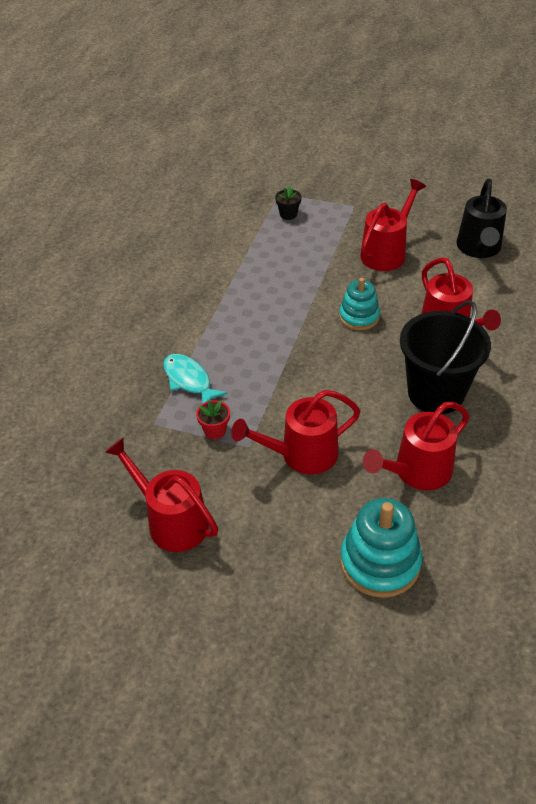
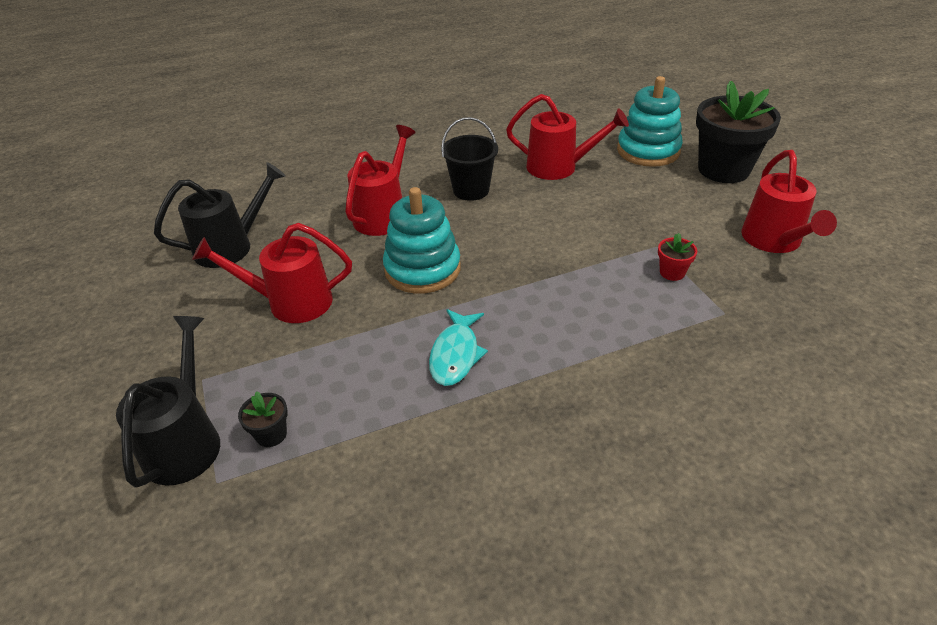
camera: 130 degrees left, 5 degrees down
(189, 380) = (649, 326): turquoise fish -> turquoise fish (455, 354)
(288, 591) = (723, 170): none -> black flower pot
(301, 455) = (622, 218): red watering can -> none
(315, 191) = (186, 440): none -> black watering can
(359, 317) = (422, 269): turquoise stacking toy -> turquoise stacking toy, size x1.56
(436, 393) = (471, 190): black bucket -> black bucket, size x0.66

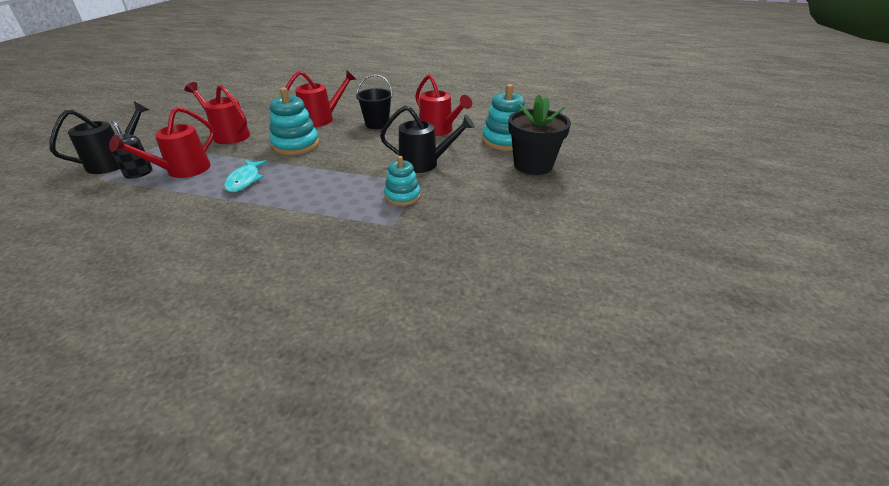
camera: 35 degrees right, 5 degrees down
(231, 246) = (246, 108): black watering can -> black watering can (424, 163)
(271, 434) = (139, 173): black flower pot -> black soap dispenser
(455, 354) = (245, 180): turquoise fish -> turquoise fish turned 45 degrees counterclockwise
(672, 272) = (402, 196): red flower pot -> turquoise stacking toy
(774, 241) = (491, 209): red watering can -> red watering can (182, 171)

